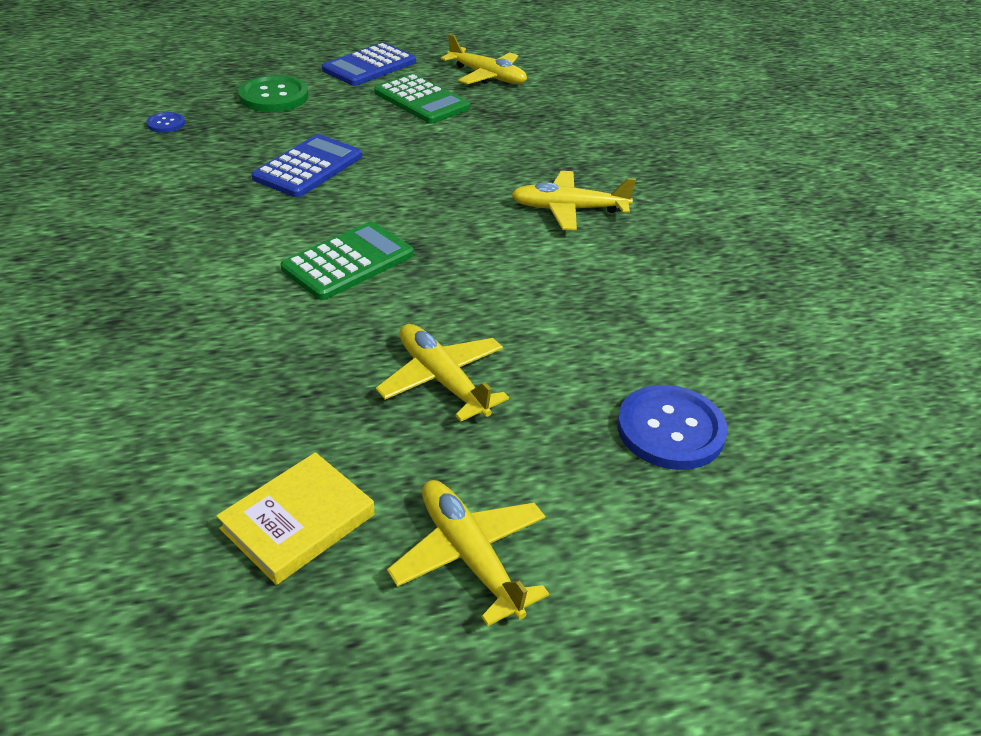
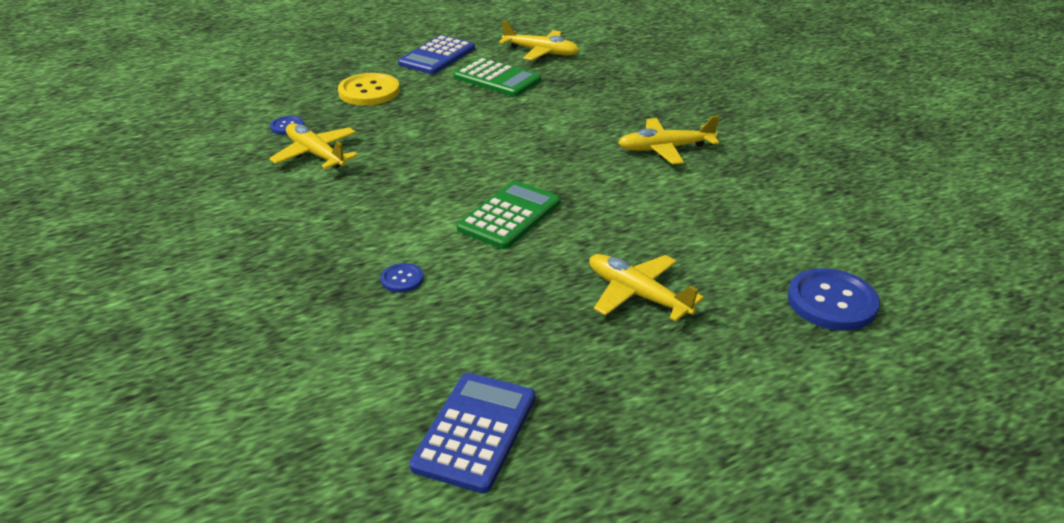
camera: 10 degrees left, 5 degrees down
(190, 316) = (402, 279): none -> blue button
(274, 96) = (369, 91): green button -> yellow button
(298, 522) = (583, 420): yellow book -> none
(308, 167) = (432, 145): blue calculator -> blue calculator (475, 431)
(470, 556) = (731, 420): yellow plane -> yellow plane (316, 154)

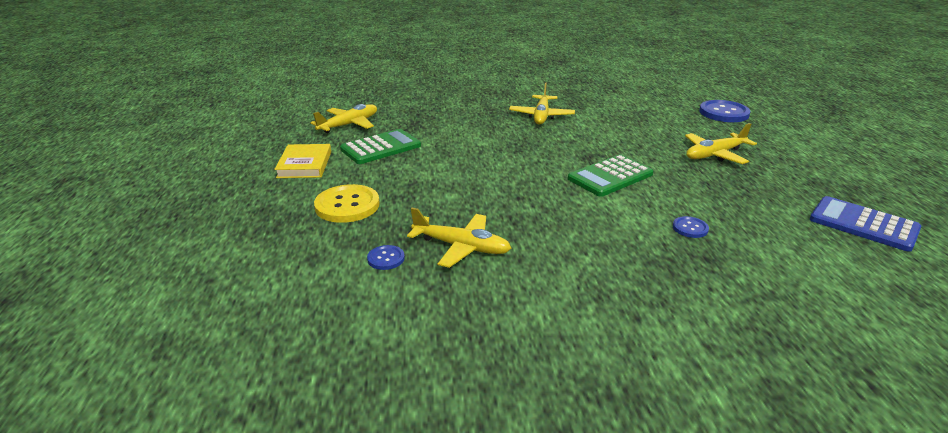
camera: 70 degrees left, 5 degrees down
(316, 154) = (461, 247): yellow plane -> yellow plane turned 135 degrees counterclockwise
(437, 56) = (304, 164): blue calculator -> yellow book
(509, 216) = (610, 176): green calculator -> green calculator turned 90 degrees counterclockwise

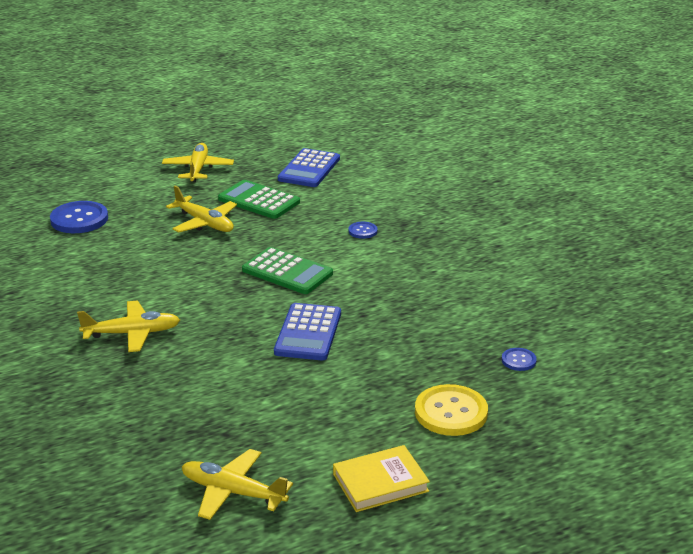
camera: 110 degrees left, 0 degrees up
(381, 147) = (296, 436): green calculator -> green calculator (259, 201)
(461, 247) = (471, 327): yellow plane -> yellow plane (198, 169)
(504, 170) = (308, 333): none -> blue calculator

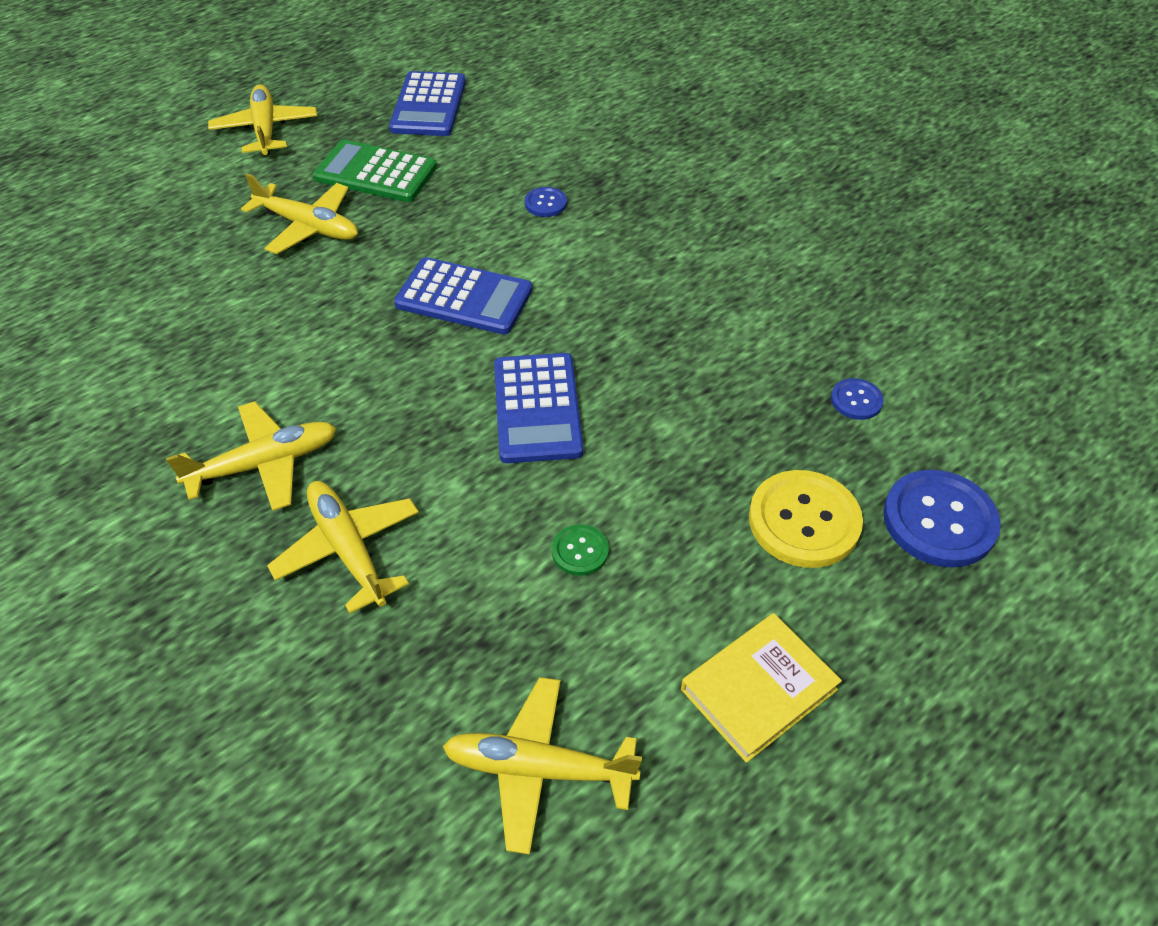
camera: 15 degrees left, 20 degrees up
(79, 219) = (109, 251): blue button -> blue button (939, 520)
(165, 380) = (348, 550): none -> yellow plane
(287, 272) = (464, 297): green calculator -> blue calculator
(302, 403) = (580, 551): none -> green button

